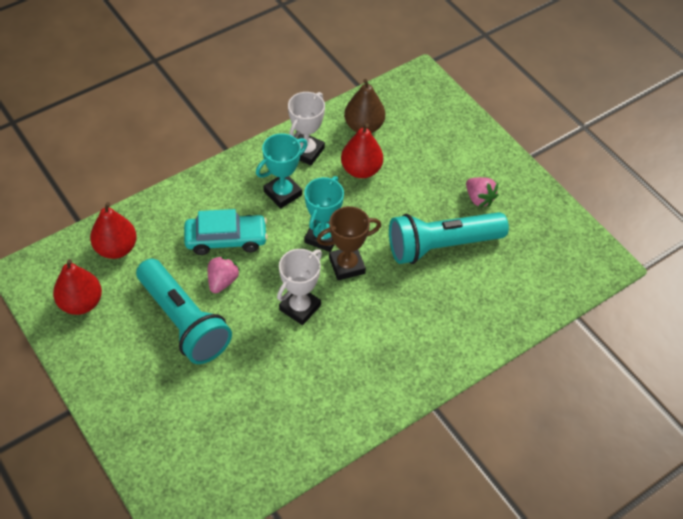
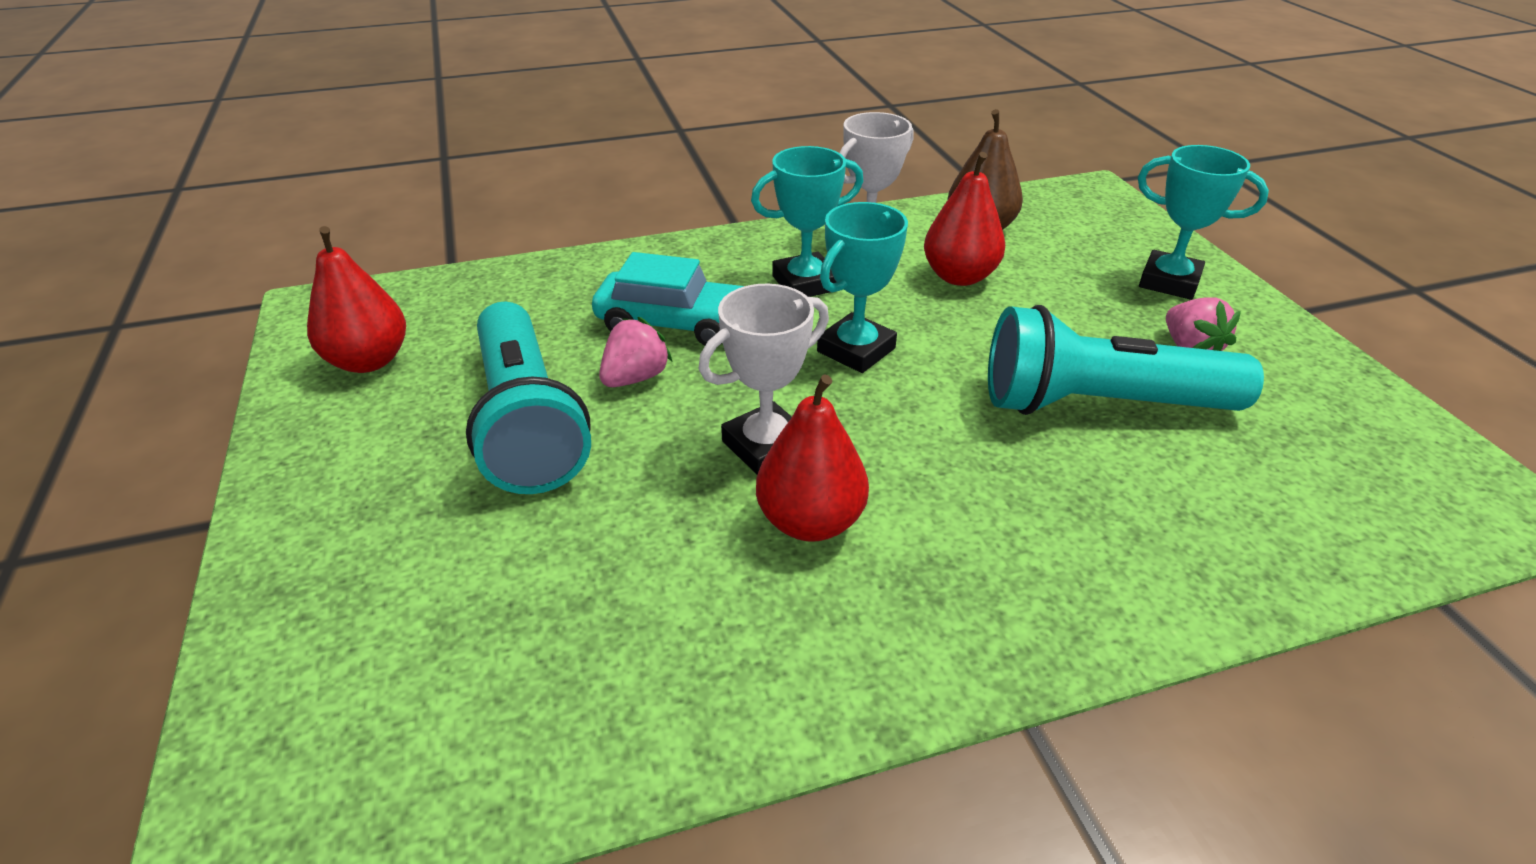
camera: 20 degrees right, 15 degrees down
(116, 248) = (482, 303): red pear -> red pear (810, 521)
(347, 265) = (889, 399): brown trophy -> none
(466, 150) = (1169, 282): none -> turquoise trophy

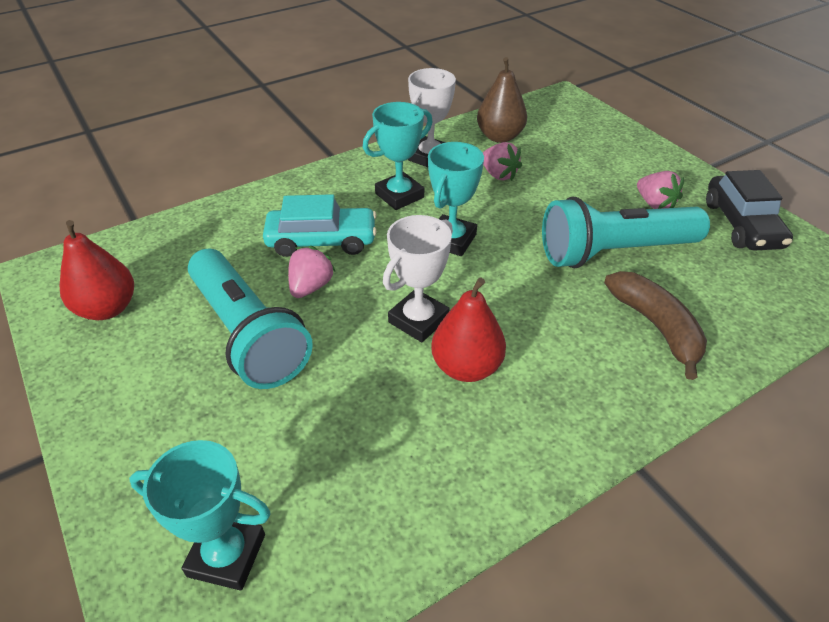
camera: 15 degrees left, 5 degrees up
(959, 277) = (498, 175): red pear -> pink strawberry
(1131, 521) = (656, 327): none -> brown banana
(1169, 282) = (628, 158): turquoise trophy -> turquoise trophy (226, 555)
(1330, 399) = (742, 224): none -> black car

